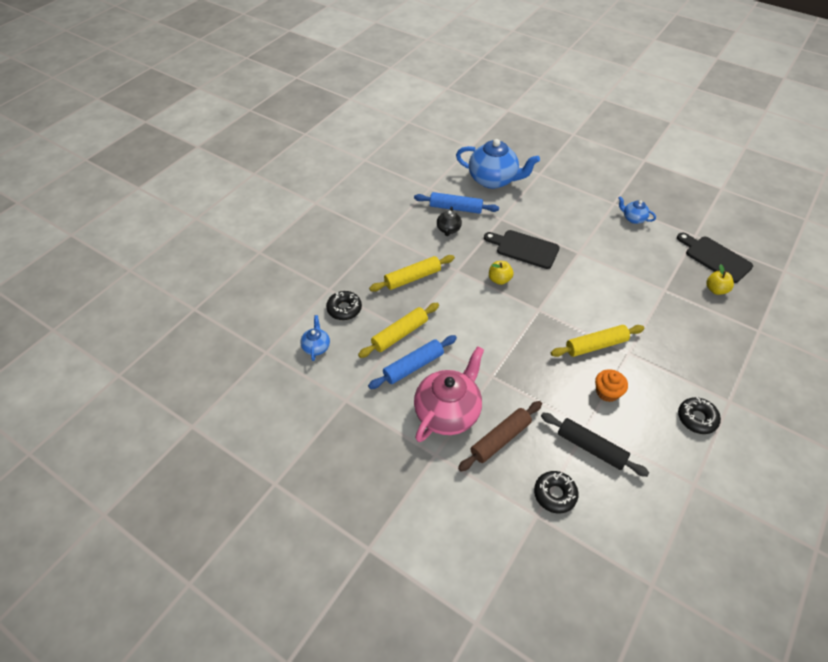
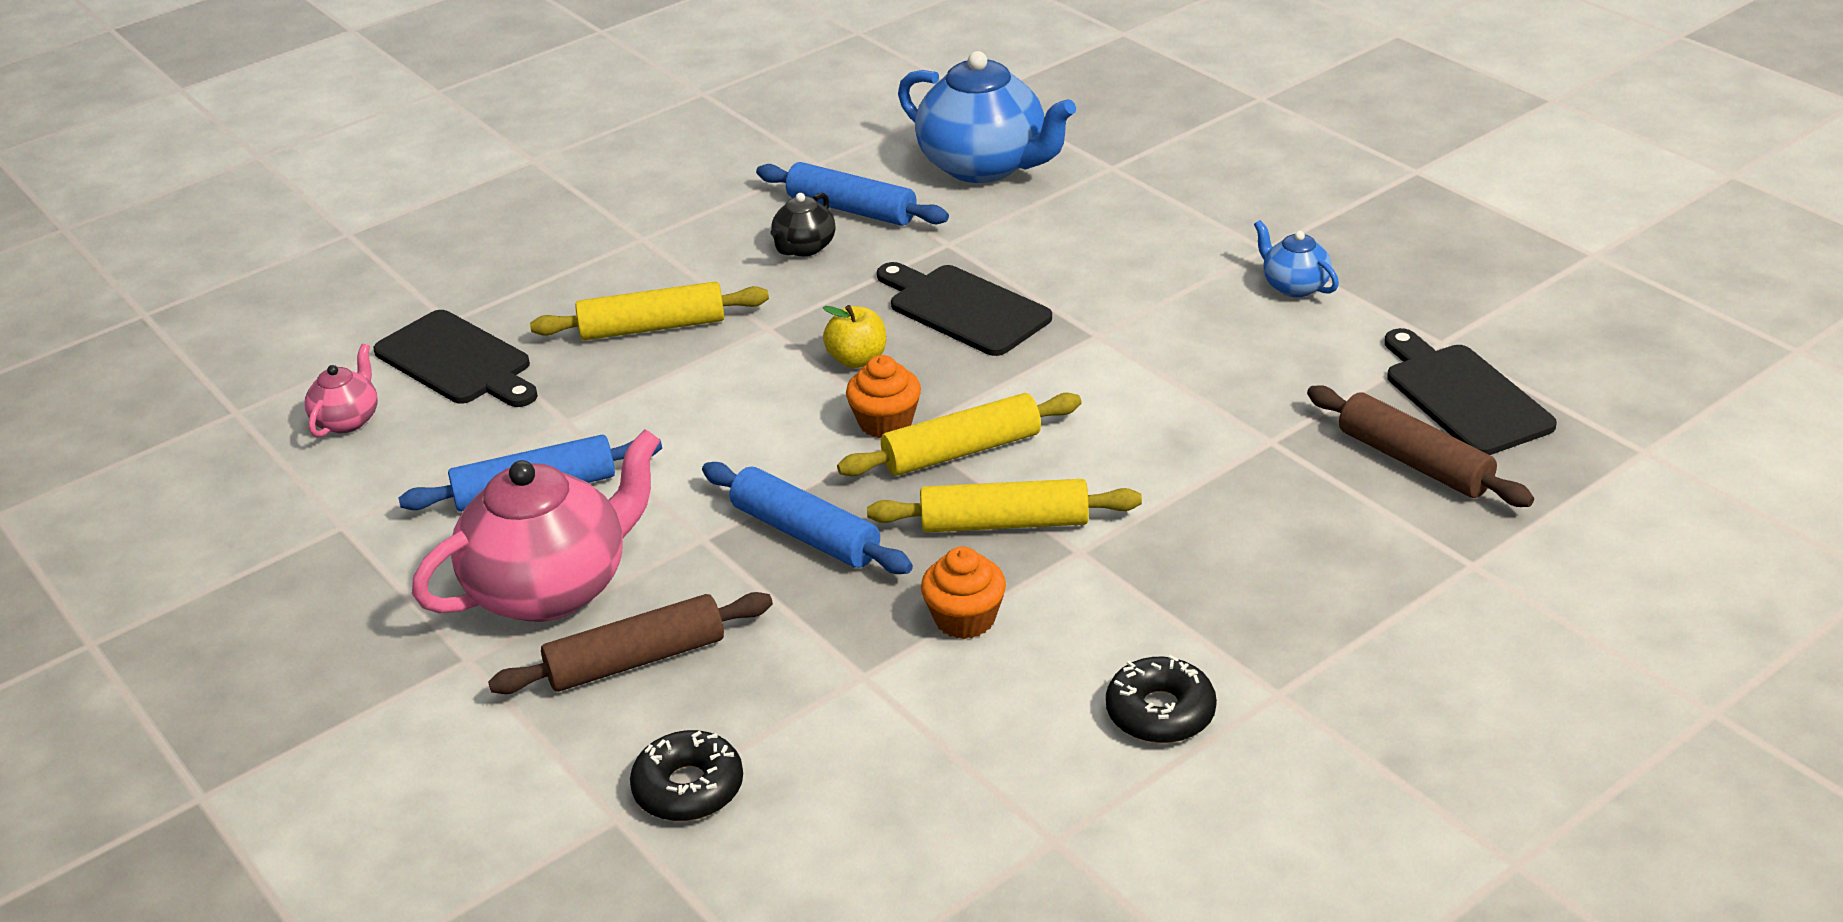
camera: 20 degrees right, 15 degrees down
(316, 347) = (347, 420): blue teapot -> pink teapot
(344, 309) = (457, 361): black donut -> black cutting board
(400, 334) = (547, 427): yellow rolling pin -> yellow rolling pin (961, 451)
(527, 307) = (885, 422): none -> orange cupcake
(528, 365) = (806, 534): none -> blue rolling pin
(591, 448) = (843, 718): black rolling pin -> none
(716, 290) = (1414, 462): yellow apple -> brown rolling pin

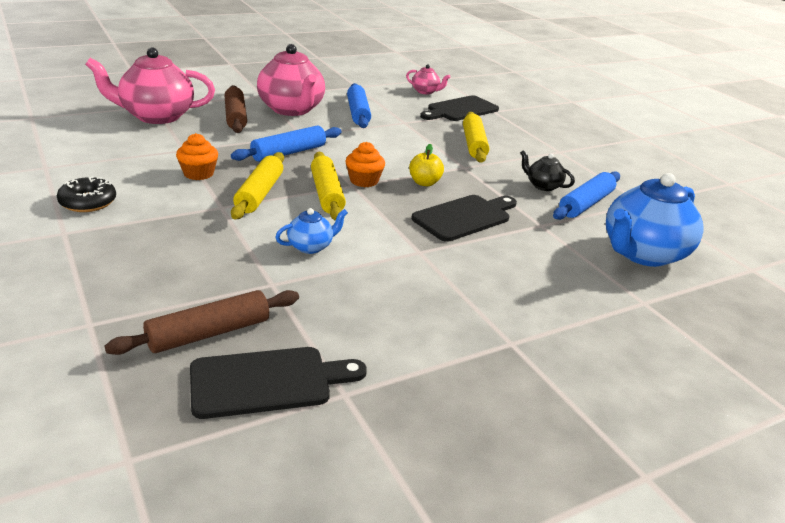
camera: 95 degrees right, 5 degrees down
(688, 788) = (156, 116): black donut -> pink teapot
(1294, 286) = (453, 342): blue teapot -> blue teapot (311, 246)

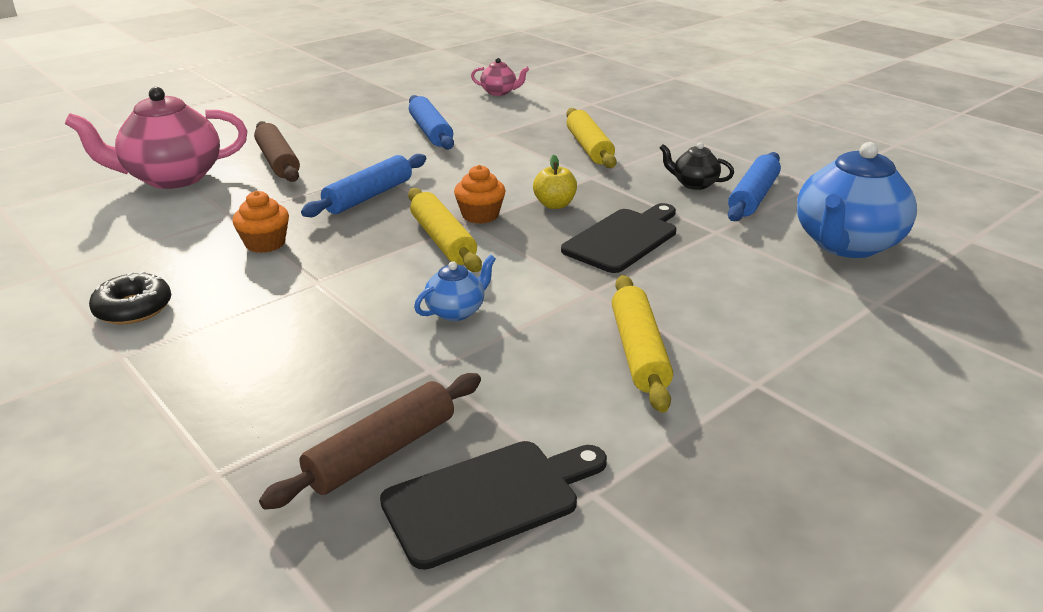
camera: 10 degrees left, 0 degrees up
(259, 194) = (357, 255): yellow rolling pin -> yellow rolling pin (639, 352)
(292, 109) = (345, 141): pink teapot -> none
(460, 110) = (551, 108): black cutting board -> none

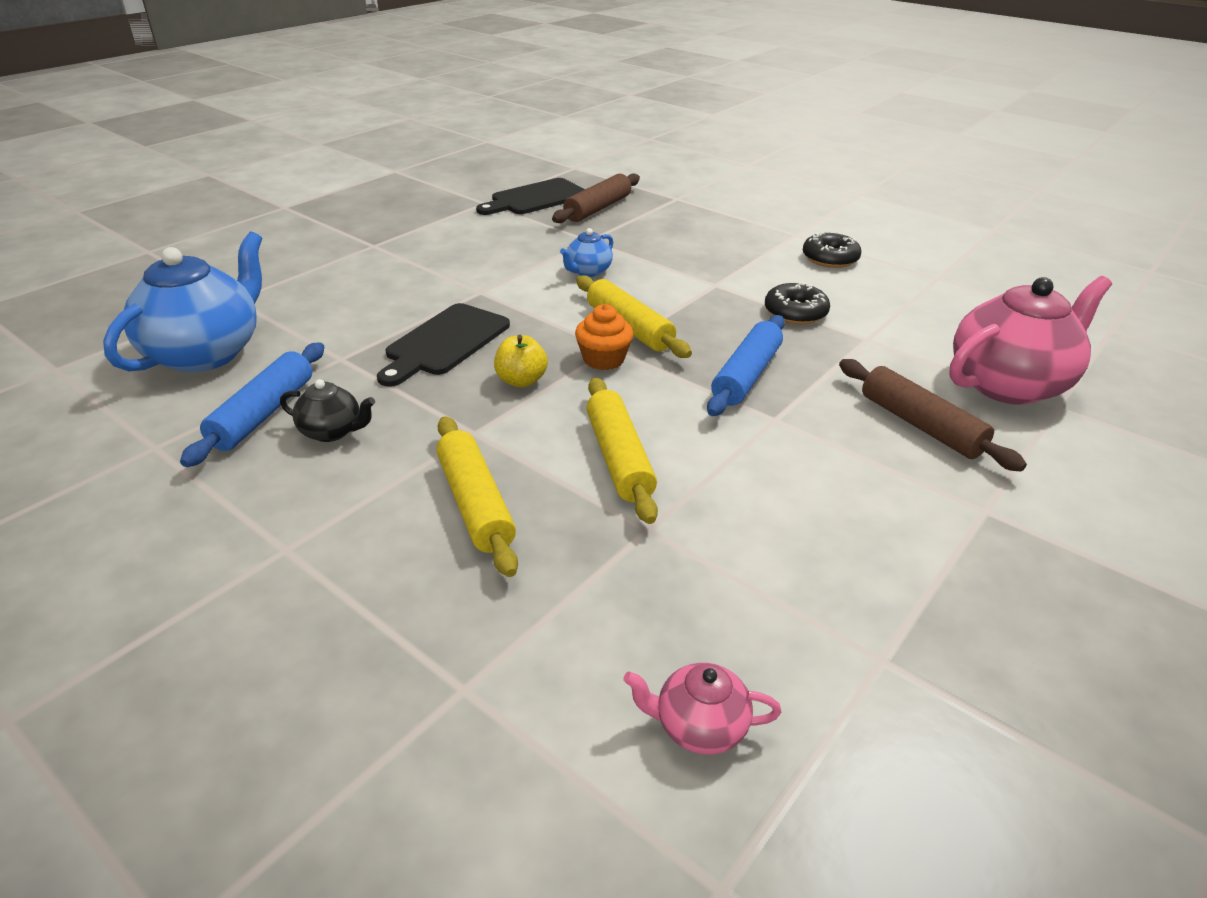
camera: 170 degrees right, 5 degrees up
(265, 243) = (795, 312): orange cupcake -> black donut
(430, 132) = (759, 524): blue rolling pin -> none
(639, 352) = (448, 256): yellow rolling pin -> yellow rolling pin (619, 458)

